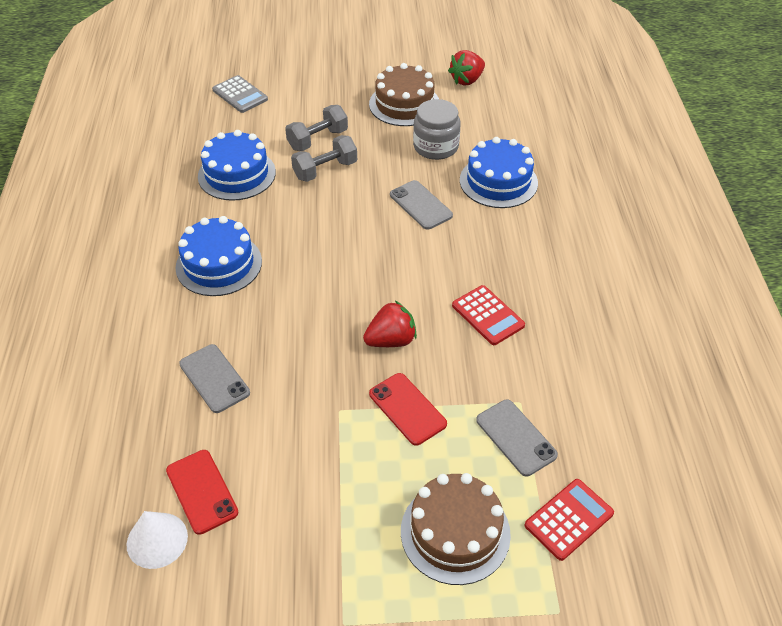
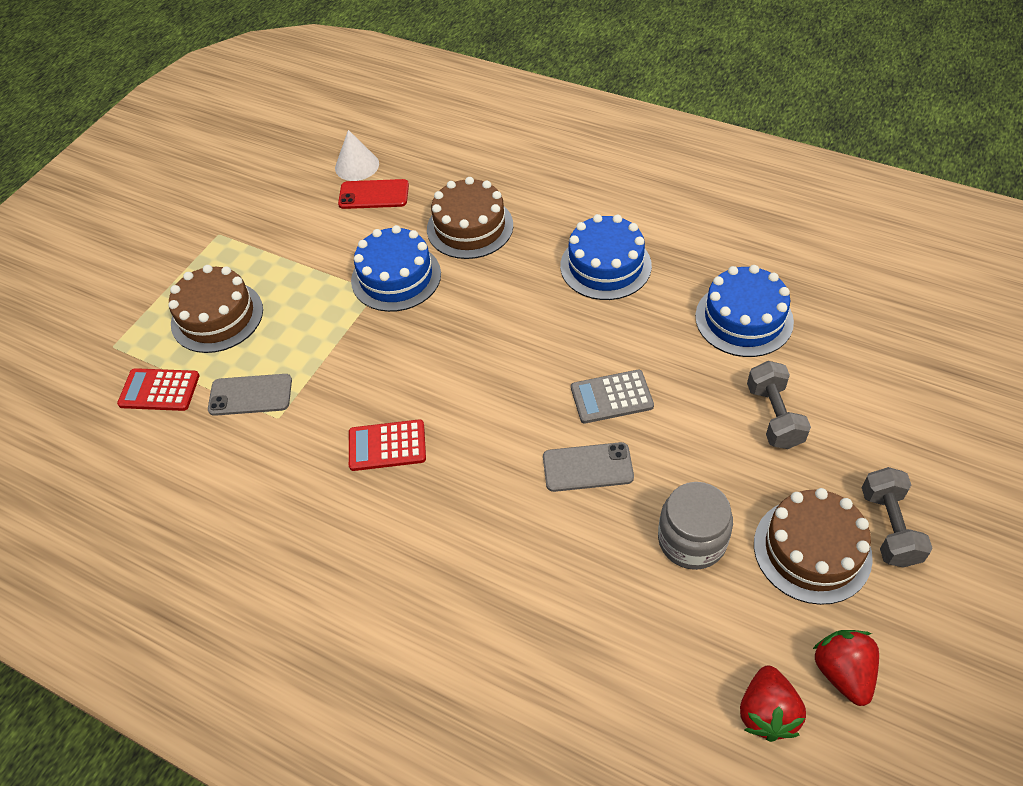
camera: 125 degrees right, 5 degrees up
(214, 378) = (470, 227): grey phone -> brown cake
(240, 95) = (916, 370): grey calculator -> grey calculator (611, 397)
(325, 170) = (707, 401): grey dumbbell -> grey dumbbell (889, 527)
(391, 340) = (418, 355): red strawberry -> red strawberry (767, 713)
(407, 409) = (339, 335): red phone -> none
(498, 181) = (580, 576): blue cake -> blue cake (396, 277)
(568, 519) = (159, 390): red calculator -> red calculator turned 105 degrees clockwise

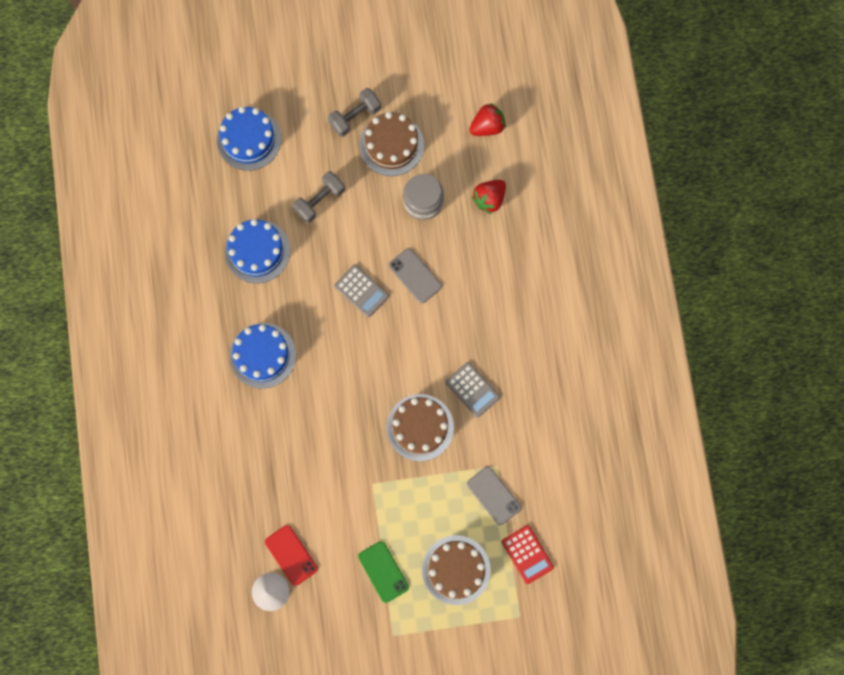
camera: 130 degrees left, 25 degrees up
(282, 256) = (383, 571): none -> green phone
(387, 446) = (472, 389): red calculator -> grey calculator
(396, 277) = (353, 480): blue cake -> blue cake (249, 139)
(470, 227) = (281, 464): brown cake -> brown cake (420, 427)
(843, 672) = (447, 105): red strawberry -> red strawberry (489, 199)

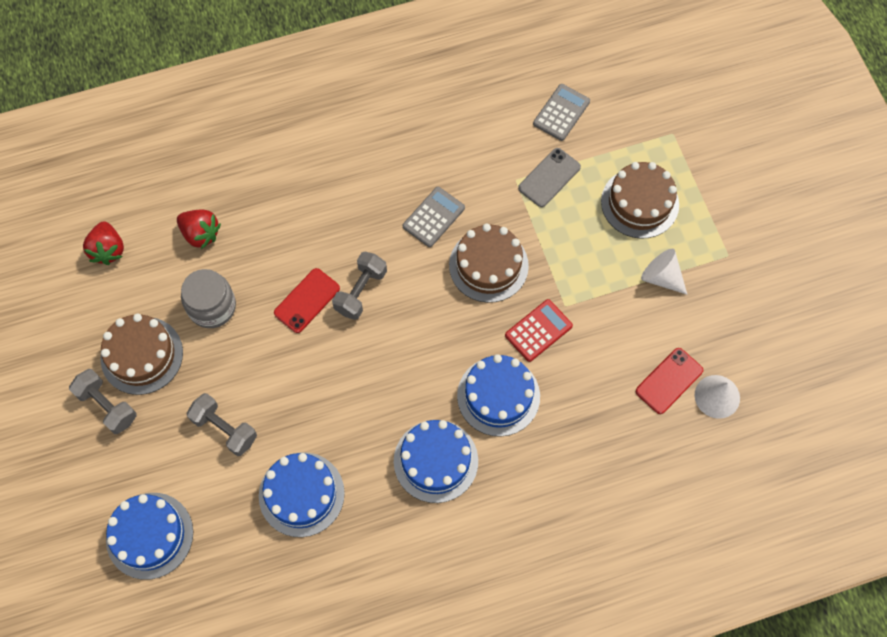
camera: 100 degrees left, 10 degrees down
(305, 413) = (498, 396): none -> blue cake
(361, 291) = (335, 358): grey calculator -> grey calculator (561, 112)
(383, 571) = (661, 277): green phone -> white cone
(415, 276) = (307, 300): grey phone -> red phone
(415, 319) = (361, 291): none -> grey dumbbell
(487, 126) = (108, 250): red strawberry -> red strawberry turned 150 degrees counterclockwise
(527, 554) = (605, 135): red calculator -> red calculator (538, 330)

